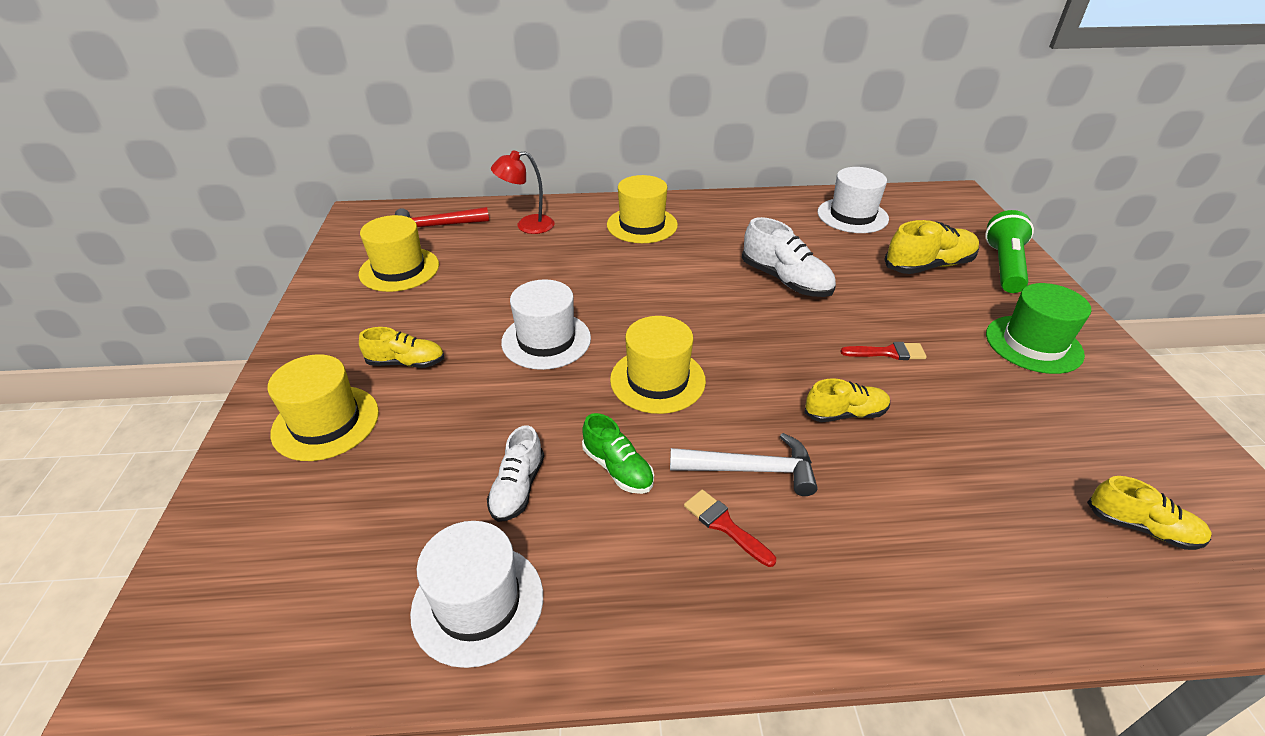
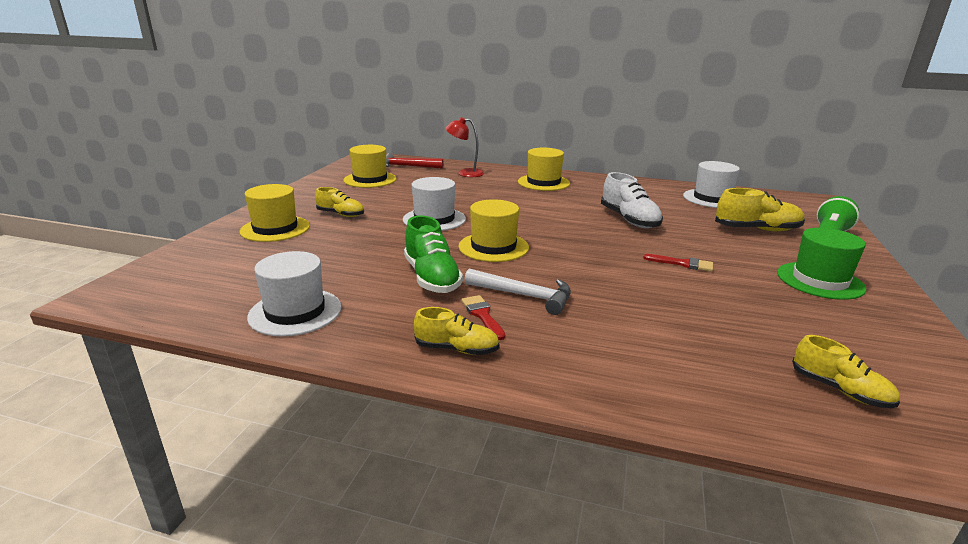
camera: 20 degrees right, 15 degrees down
(517, 488) = (361, 273): white shoe -> none
(618, 468) = (432, 278): green shoe -> green shoe, size x1.56
(845, 414) = (620, 285): yellow shoe -> yellow shoe (457, 349)

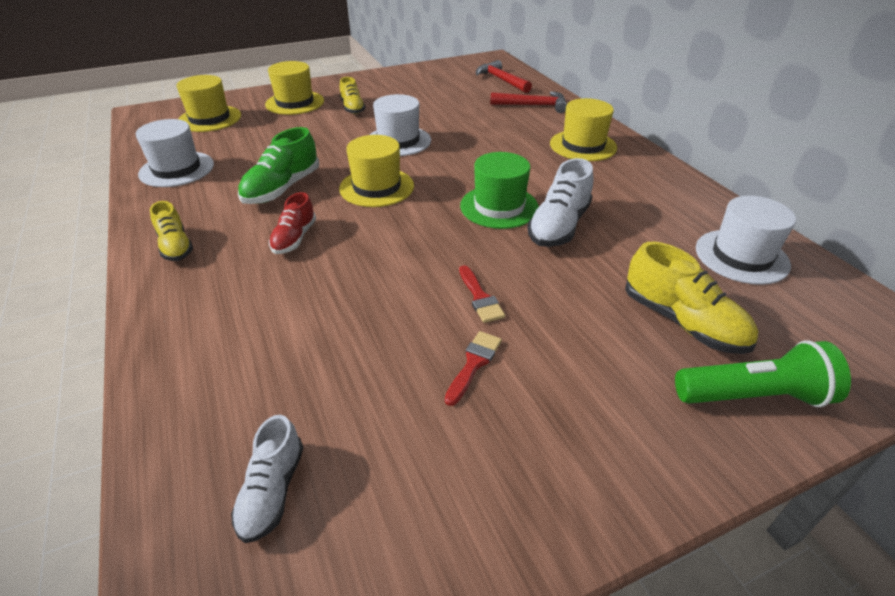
camera: 50 degrees right, 15 degrees up
(370, 179) = (442, 83): yellow hat -> yellow hat (209, 119)
(465, 173) = (533, 105): red lamp -> red hammer
(482, 315) = (239, 234): red brush -> red brush (474, 364)
(524, 296) = (294, 238): white hammer -> red shoe
(820, 280) = (573, 418): green hat -> green hat (499, 207)
(840, 390) = (272, 491): yellow shoe -> white shoe

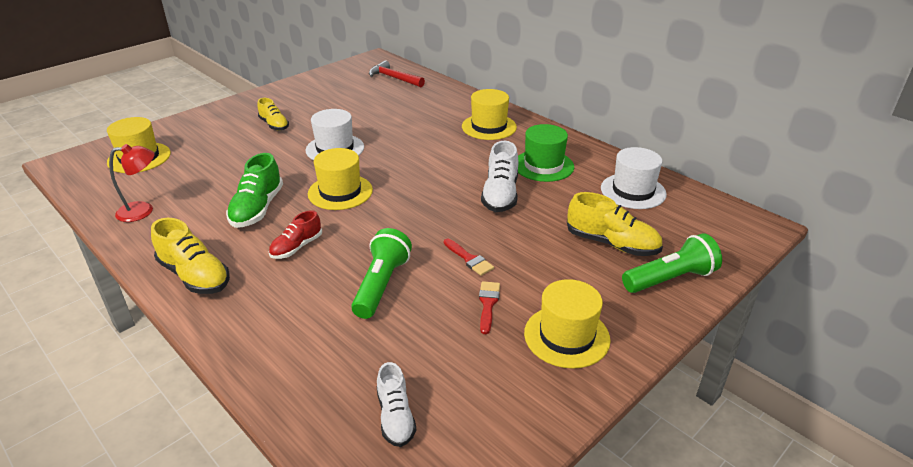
camera: 20 degrees left, 5 degrees down
(175, 246) = (195, 276): yellow shoe -> yellow shoe, size x1.56
(177, 169) = (143, 211): white hat -> red lamp
(294, 238) = (296, 247): red shoe -> red shoe turned 45 degrees clockwise
(295, 103) = (215, 128): yellow hat -> yellow hat (566, 336)
(358, 304) = (381, 285): none -> green flashlight
(499, 207) = (448, 189): green hat -> green hat (543, 166)
(533, 105) = (433, 98): red hammer -> none

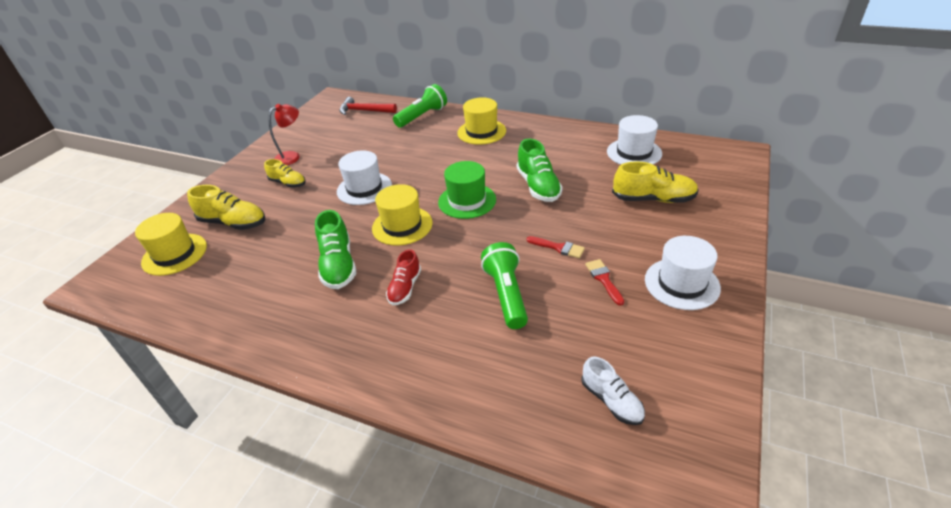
camera: 20 degrees left, 5 degrees up
(143, 211) = (224, 304): red lamp -> red lamp (292, 156)
(195, 276) = (331, 347): yellow shoe -> yellow shoe (233, 223)
(500, 195) = (538, 186): white shoe -> green shoe
(543, 166) = (551, 152): green hat -> green hat (467, 201)
(566, 336) = (681, 283): yellow hat -> white hat
(670, 279) = (715, 213): green flashlight -> green flashlight (422, 116)

